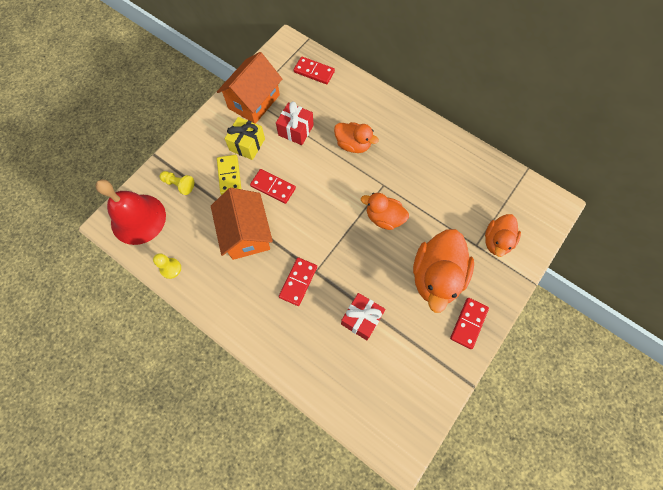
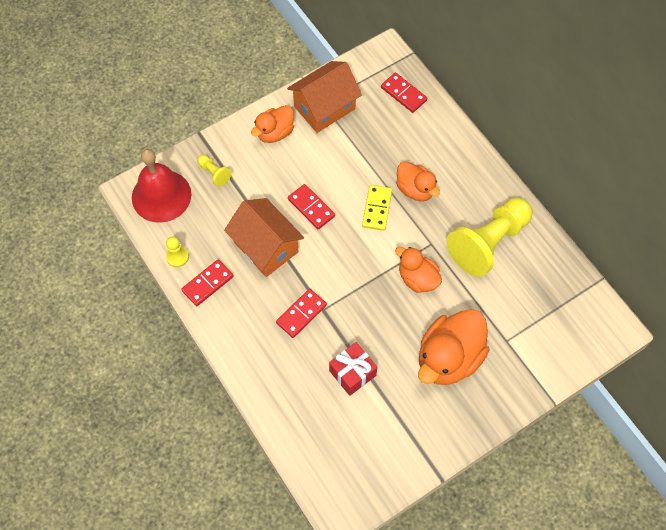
camera: 20 degrees right, 5 degrees down
(229, 176) = (270, 181): yellow domino -> yellow domino (377, 208)
(246, 233) = (266, 247): orange house -> orange house turned 45 degrees counterclockwise
(247, 144) = (300, 153): yellow gift -> none
(296, 130) = (358, 154): red gift -> none
(428, 169) = (488, 243): none -> yellow pawn
(468, 323) = (463, 416): red domino -> red domino (207, 283)
(497, 241) = (531, 344): orange duck -> orange duck (275, 133)

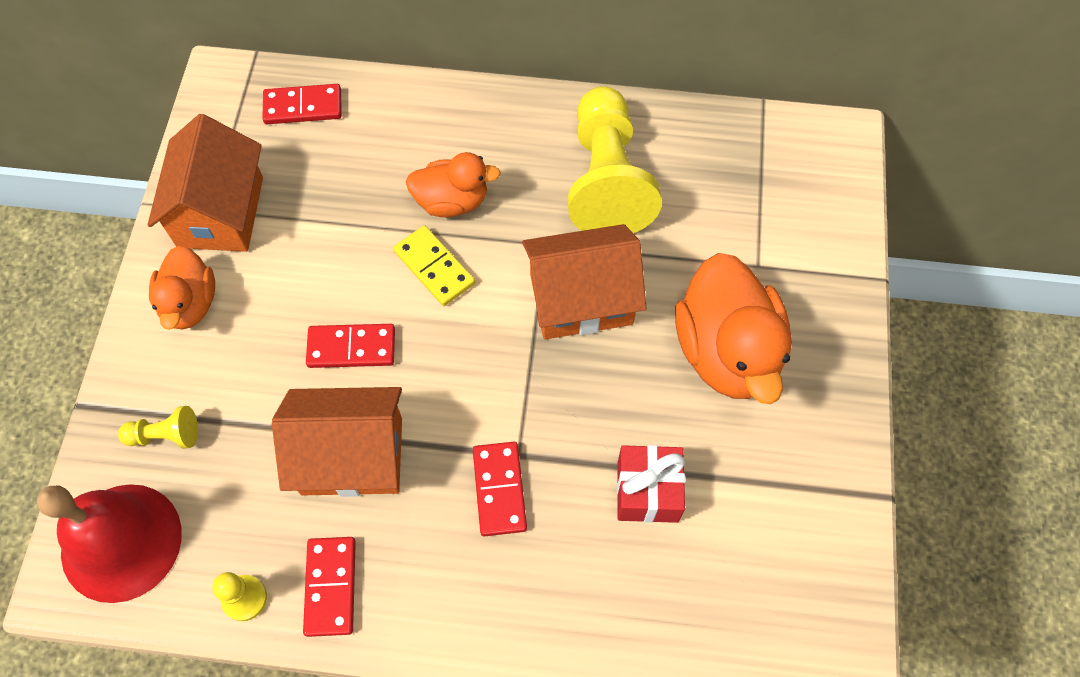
camera: 50 degrees left, 0 degrees up
(417, 278) = (581, 299): orange duck -> orange house

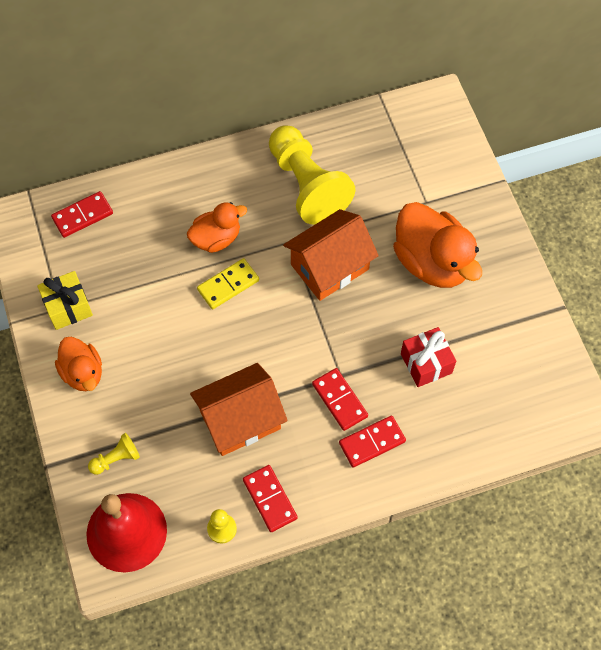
camera: 25 degrees left, 0 degrees up
(220, 212) = (68, 307): orange house -> yellow gift
(351, 347) = (203, 356): red domino -> red domino (372, 442)
(434, 267) = (228, 285): yellow domino -> yellow domino turned 60 degrees counterclockwise

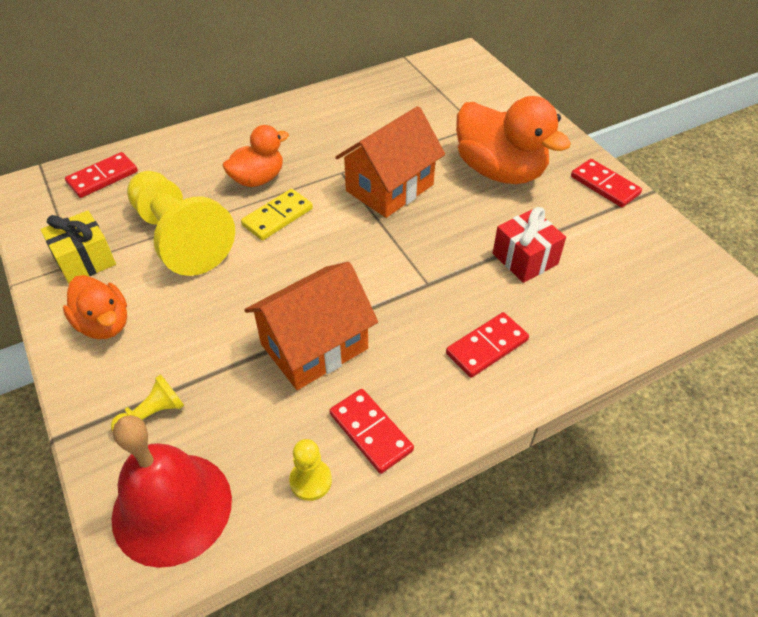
camera: 10 degrees left, 15 degrees down
(307, 185) = (348, 126): yellow pawn -> yellow pawn (180, 238)
(339, 400) = (434, 308): red domino -> red domino (604, 185)

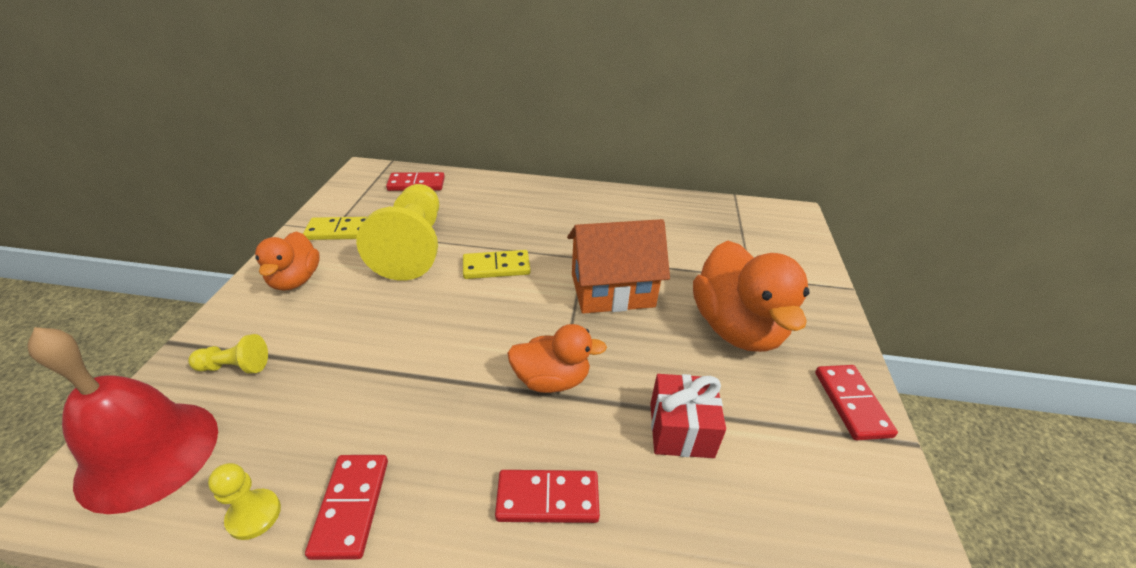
camera: 35 degrees right, 10 degrees down
(85, 260) = (340, 231): yellow gift -> yellow domino
(258, 179) = (514, 232): orange duck -> orange duck (551, 379)
(314, 346) = (402, 389): orange house -> none

